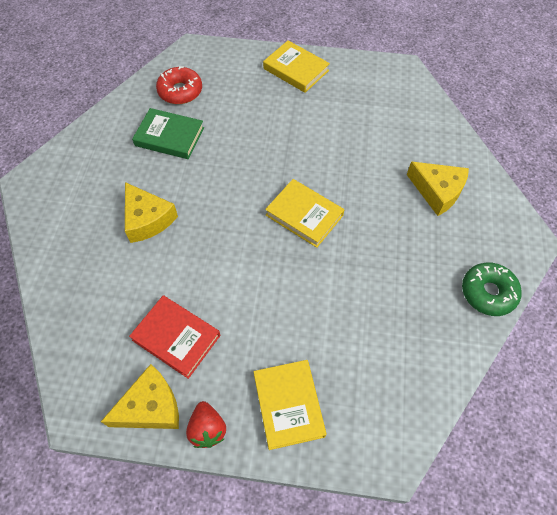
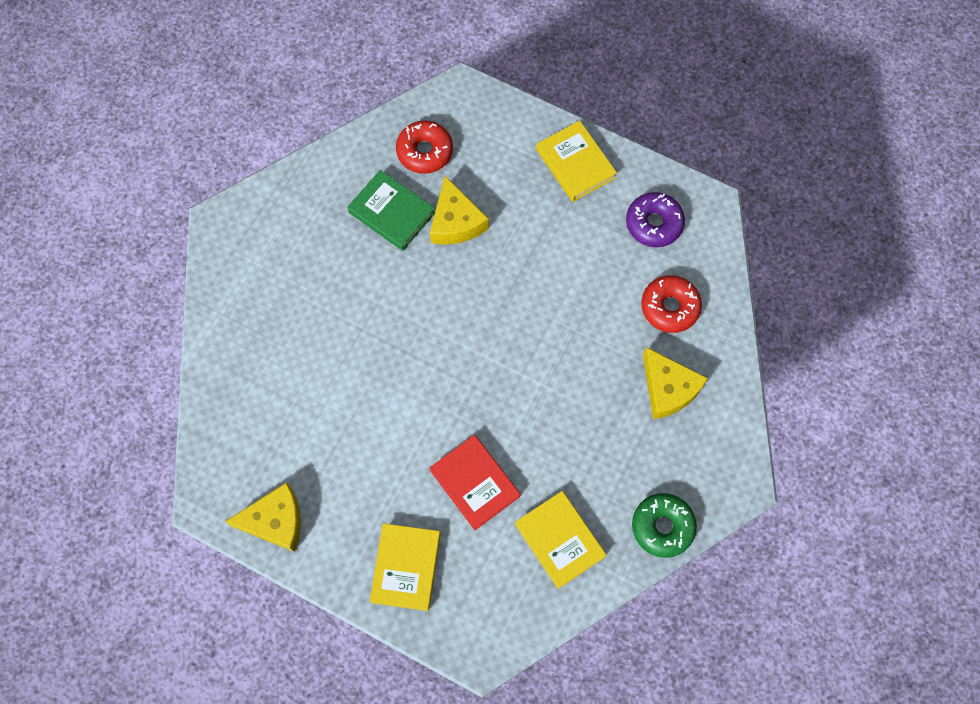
camera: 20 degrees right, 10 degrees up
(147, 219) = (334, 313): yellow cheese -> yellow cheese (455, 222)
(176, 338) = (321, 460): red book -> red book (475, 483)
(207, 429) = (321, 562): red strawberry -> none
(304, 215) = (505, 367): yellow book -> yellow book (559, 540)
(370, 90) = (654, 224): none -> purple donut
(409, 137) = (670, 307): none -> red donut

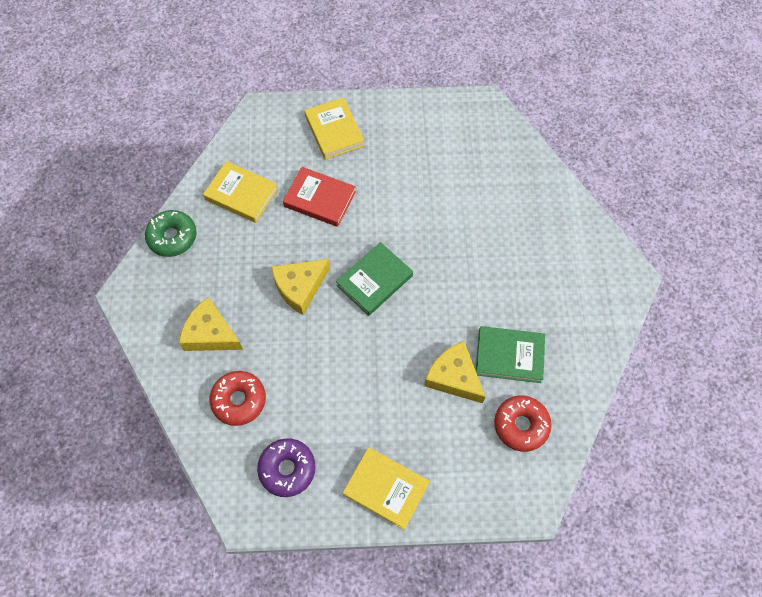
camera: 150 degrees right, 5 degrees down
(275, 521) = (435, 115): yellow cheese -> yellow cheese (300, 287)
(472, 355) = (374, 281): none -> green book

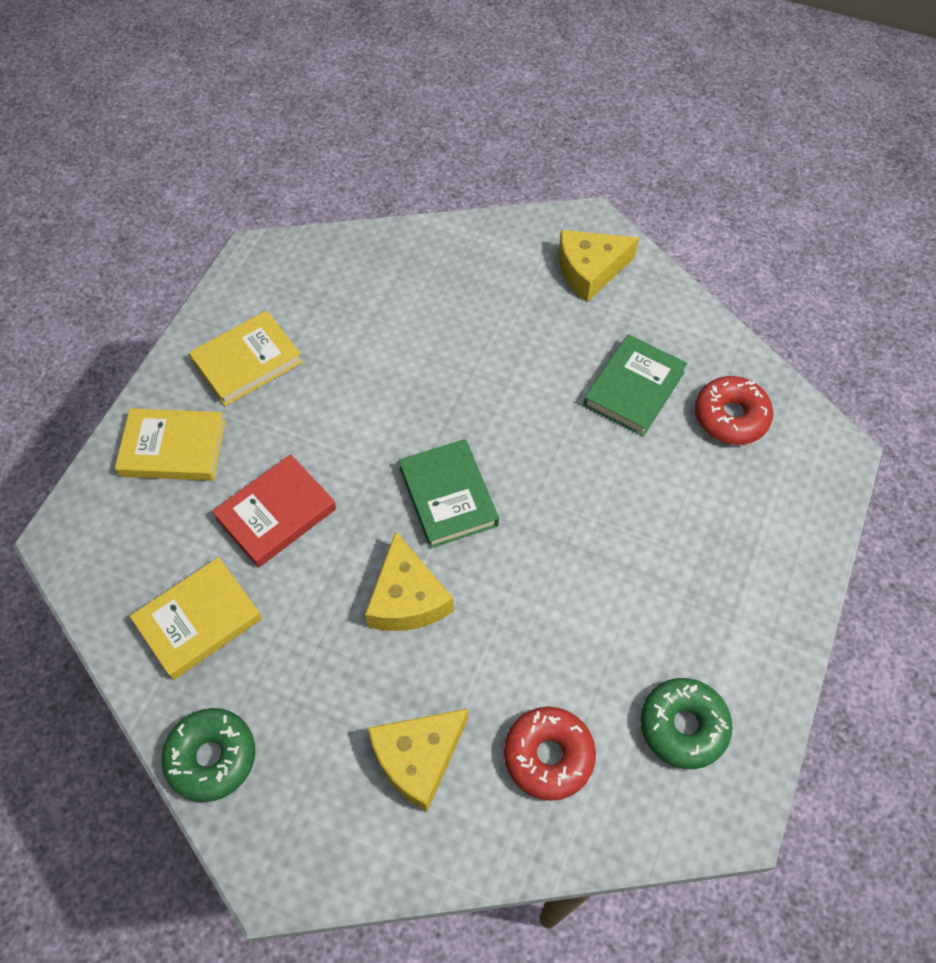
camera: 65 degrees left, 5 degrees down
(287, 469) = (683, 726): purple donut -> green donut
(386, 488) = (758, 607): yellow book -> yellow book (247, 362)
(454, 377) = (635, 462): yellow cheese -> yellow cheese (590, 270)

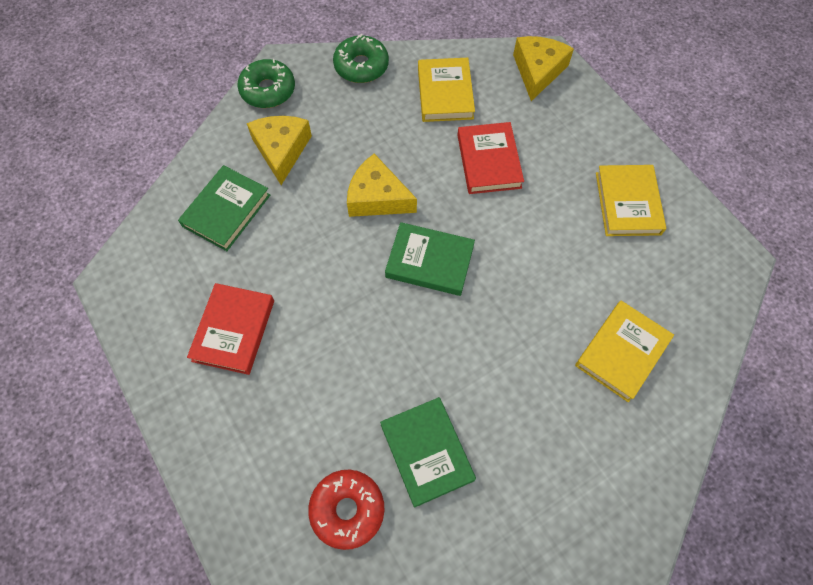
camera: 125 degrees right, 5 degrees up
(173, 448) = (578, 131): yellow book -> yellow book (622, 352)
(548, 756) = (226, 210): red donut -> green book
(590, 270) = (572, 512): yellow cheese -> yellow cheese (538, 71)
(672, 629) = (234, 330): none -> red book
(683, 726) = (177, 291): green donut -> green donut (268, 90)

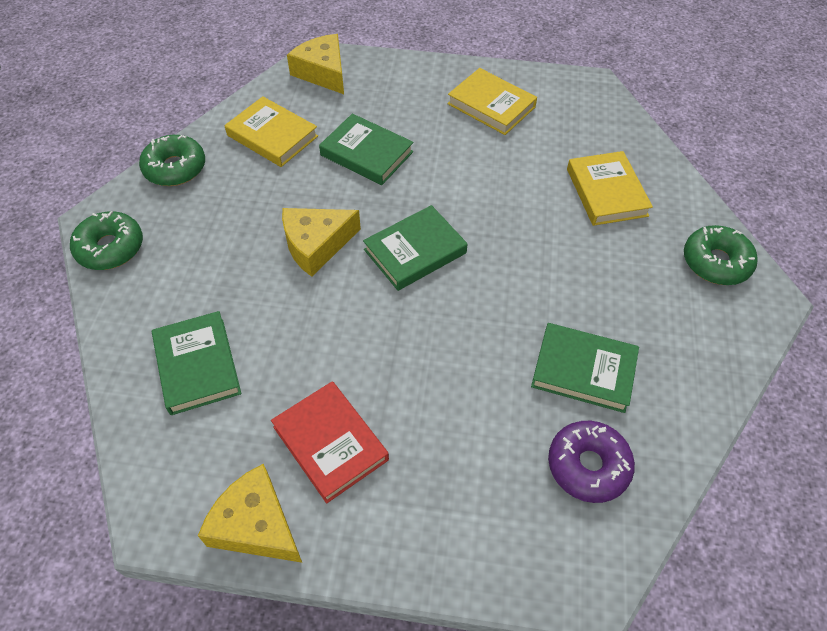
camera: 50 degrees left, 10 degrees down
(281, 150) = (186, 280): yellow cheese -> yellow cheese (256, 525)
(347, 509) = (588, 466): red donut -> purple donut
(488, 161) = (366, 153): red book -> green book
(630, 488) = (716, 262): none -> green donut

